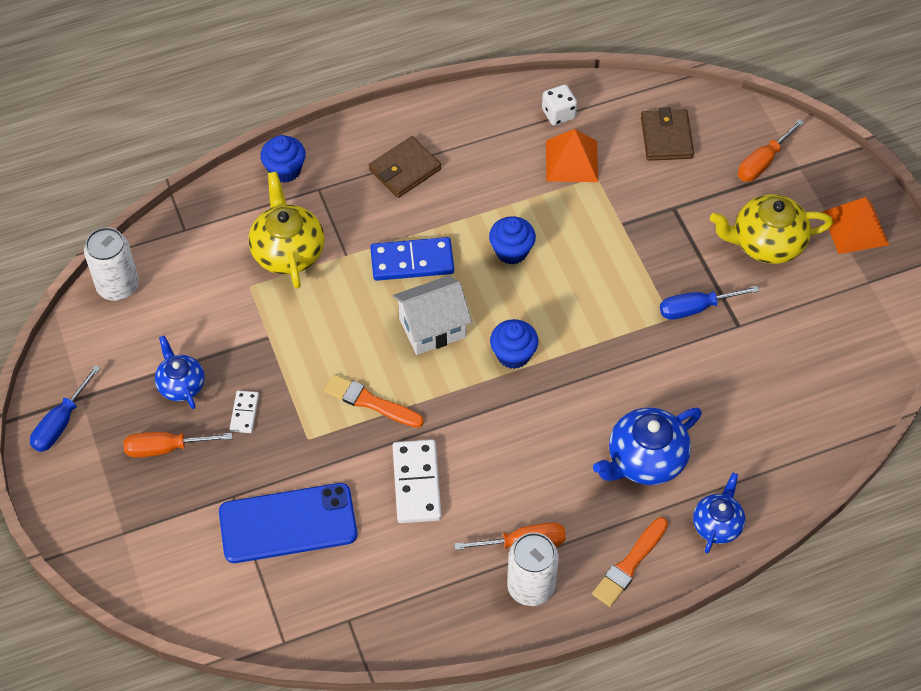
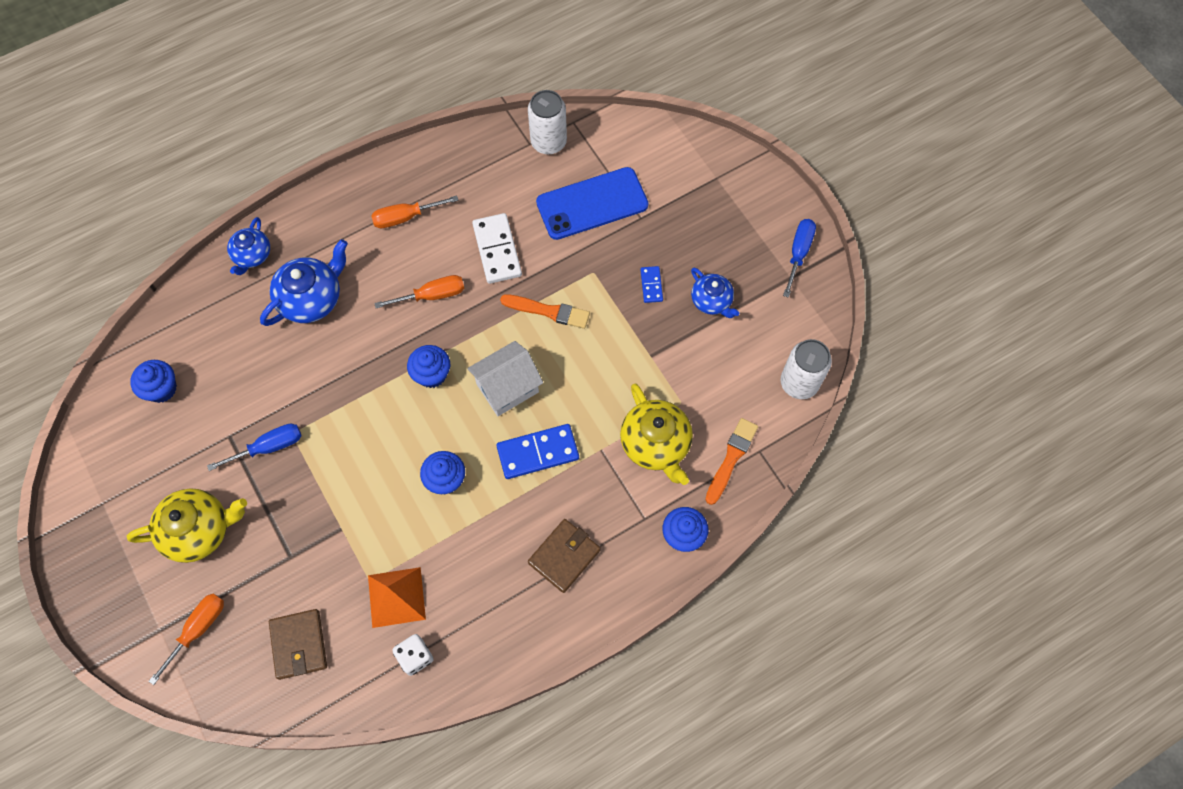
camera: 170 degrees right, 10 degrees up
(165, 448) = (706, 246): orange screwdriver -> orange screwdriver (432, 295)
(244, 413) = (651, 285): white domino -> blue domino
(531, 586) = (396, 187): white can -> white can (548, 142)
(629, 564) = (321, 214): orange brush -> orange brush (731, 458)
(816, 385) = (161, 389): none -> blue cupcake
(855, 228) = (109, 563): orange pyramid -> none

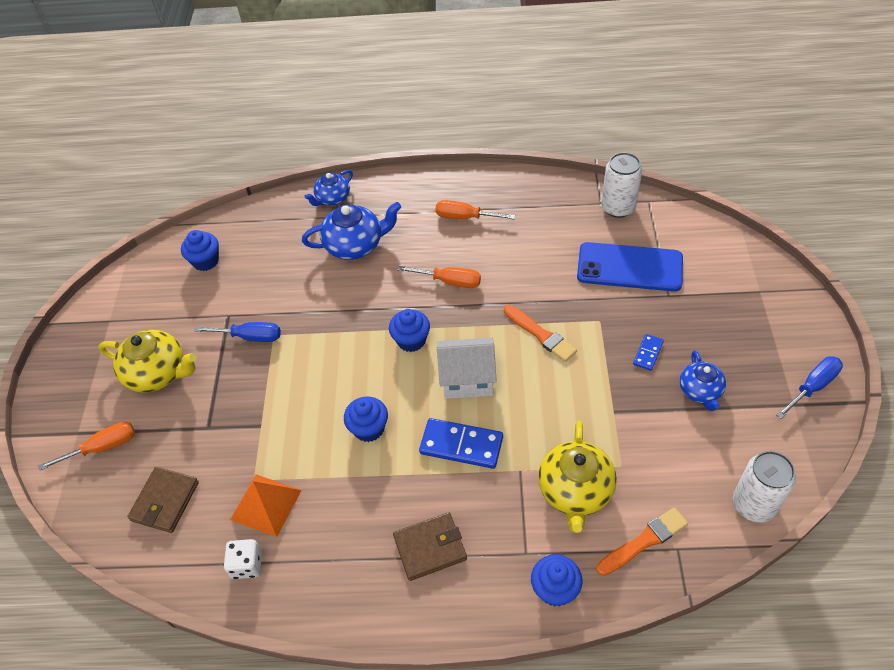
camera: 35 degrees right, 15 degrees down
(497, 250) = (525, 270): white domino -> none

